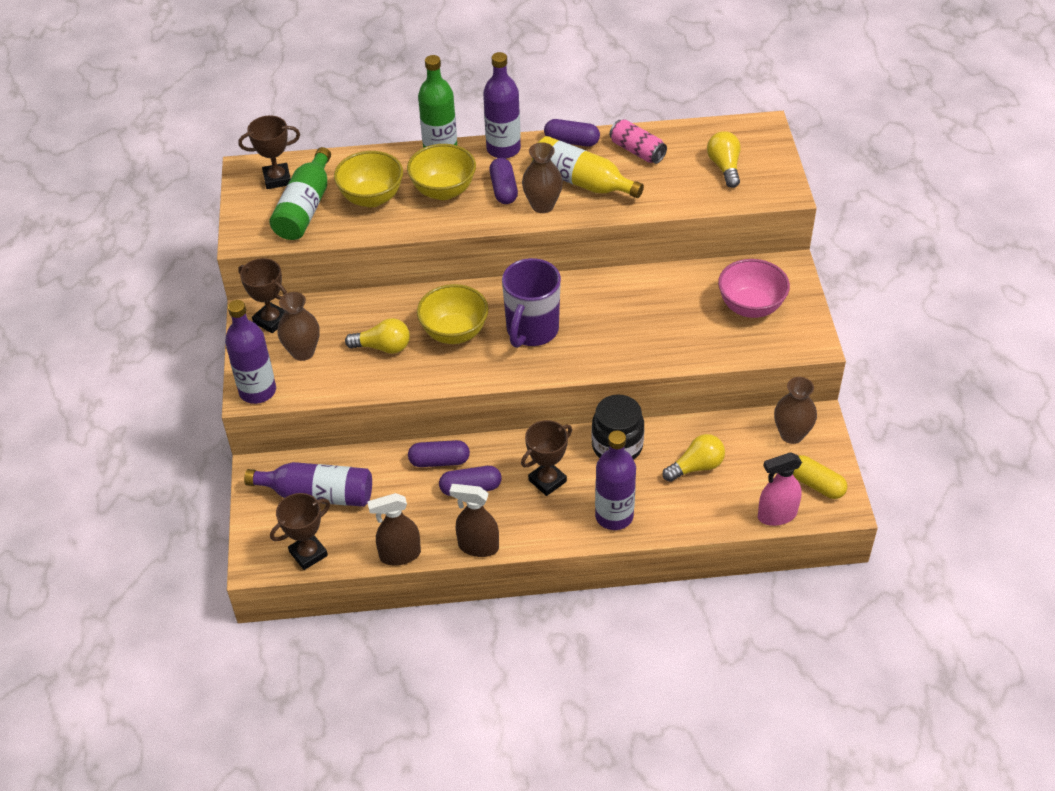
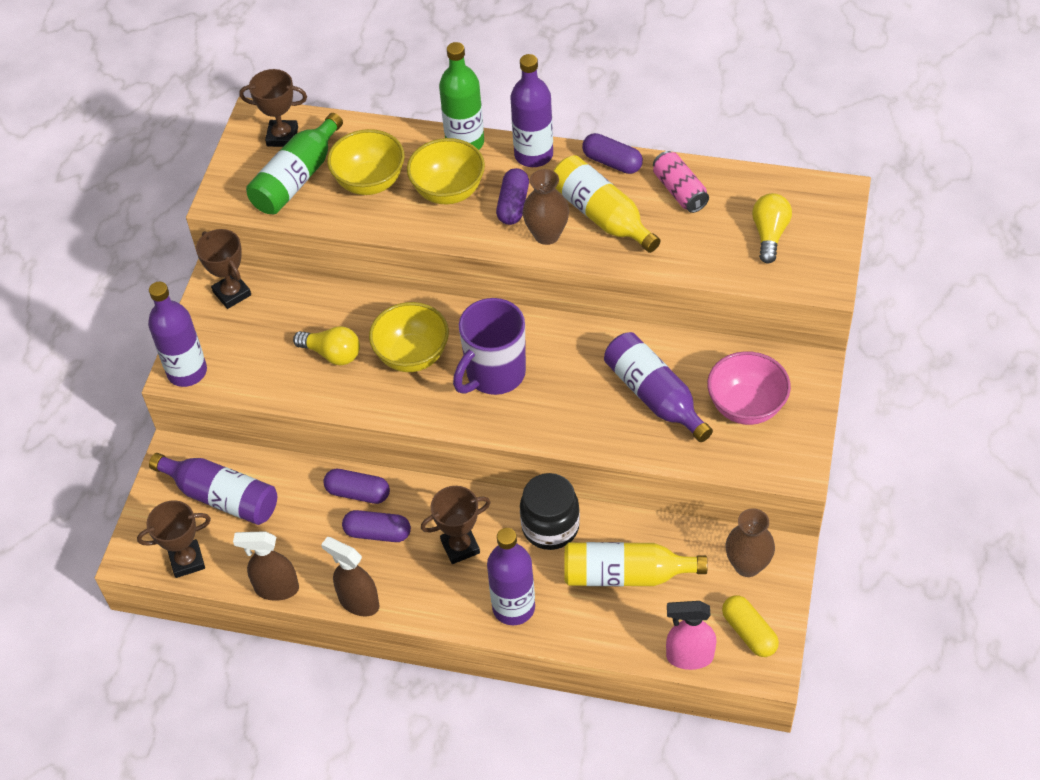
camera: 20 degrees right, 5 degrees up
(303, 352) = (249, 338): brown vase -> none
(673, 316) = (654, 396): none -> purple bottle
(696, 467) = (625, 575): yellow light bulb -> yellow bottle

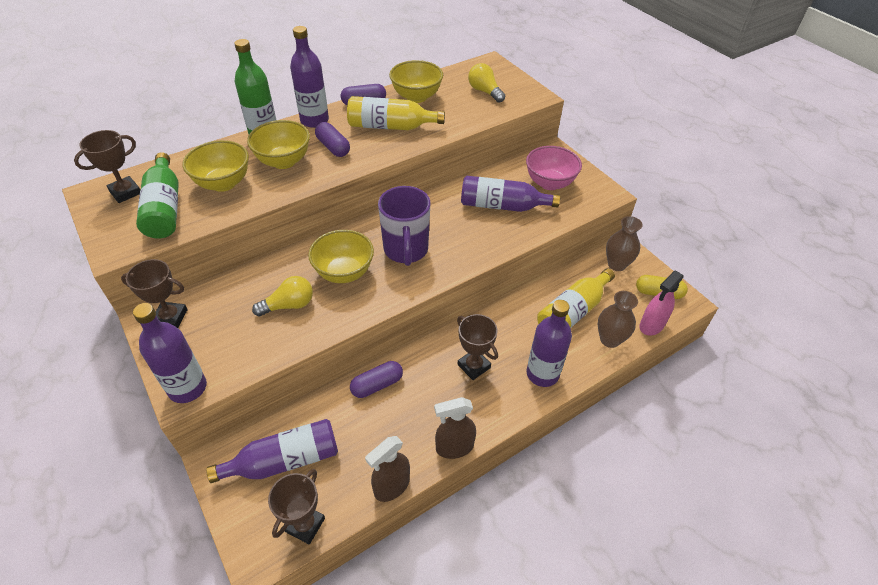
camera: 50 degrees left, 5 degrees down
(377, 533) = (417, 397): purple capsule -> none
(460, 547) = (473, 366): brown trophy -> brown trophy turned 60 degrees counterclockwise
(547, 235) = (372, 150): brown vase -> brown vase (610, 339)
(550, 527) = (507, 318): black jar -> none
(679, 191) = (416, 97): pink can -> yellow bowl

